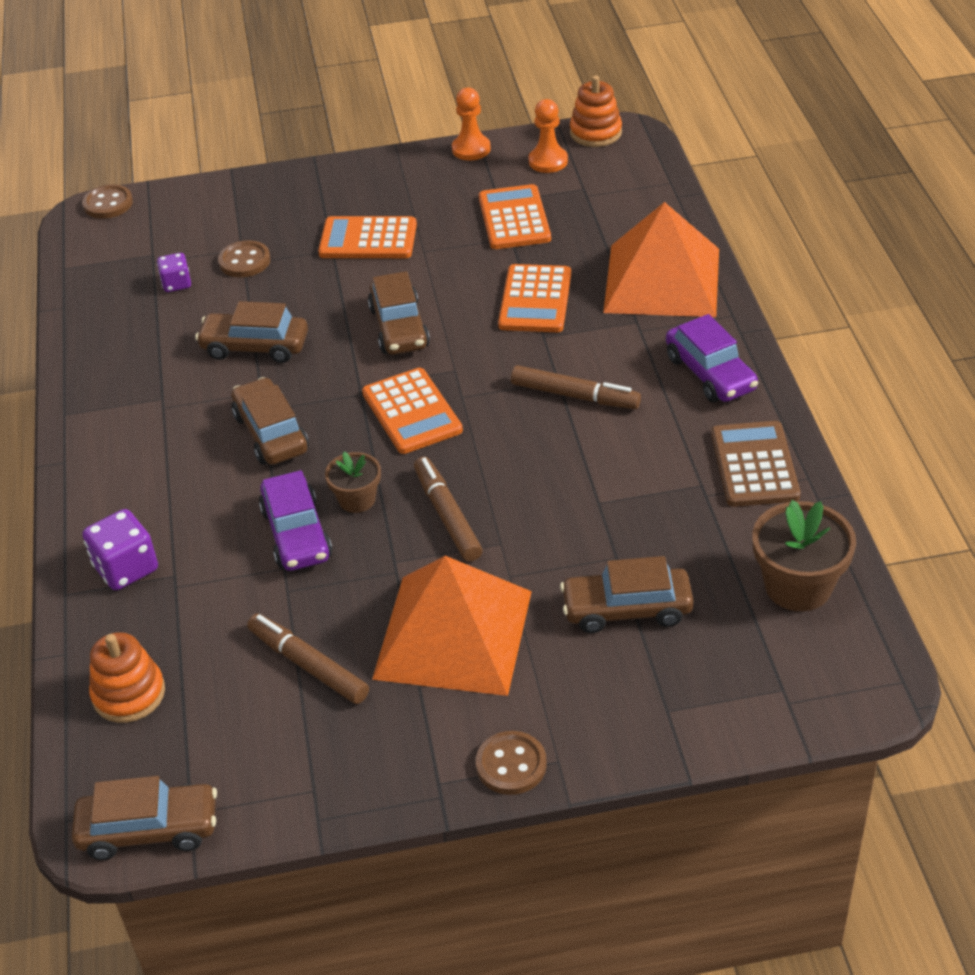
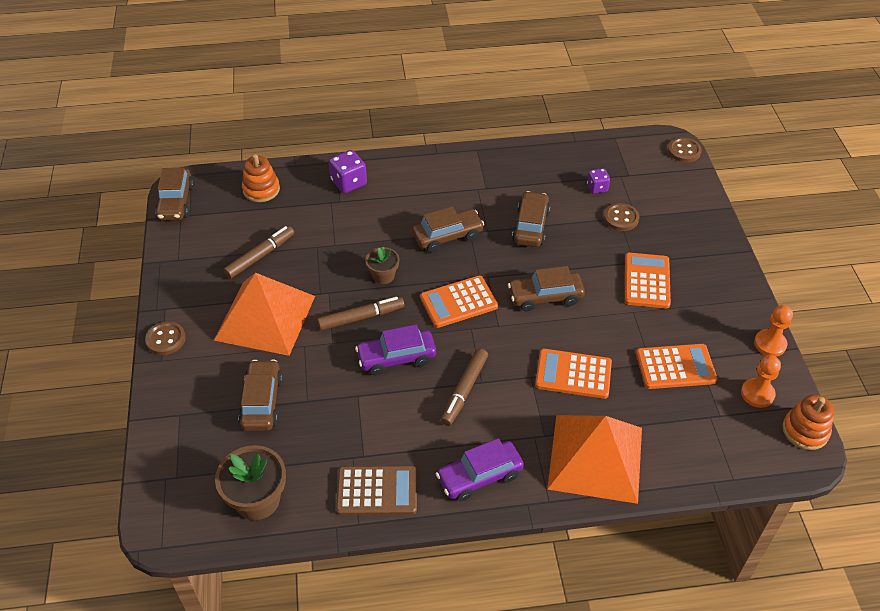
camera: 90 degrees right, 5 degrees up
(296, 534) = (360, 249): purple car -> purple car (396, 358)

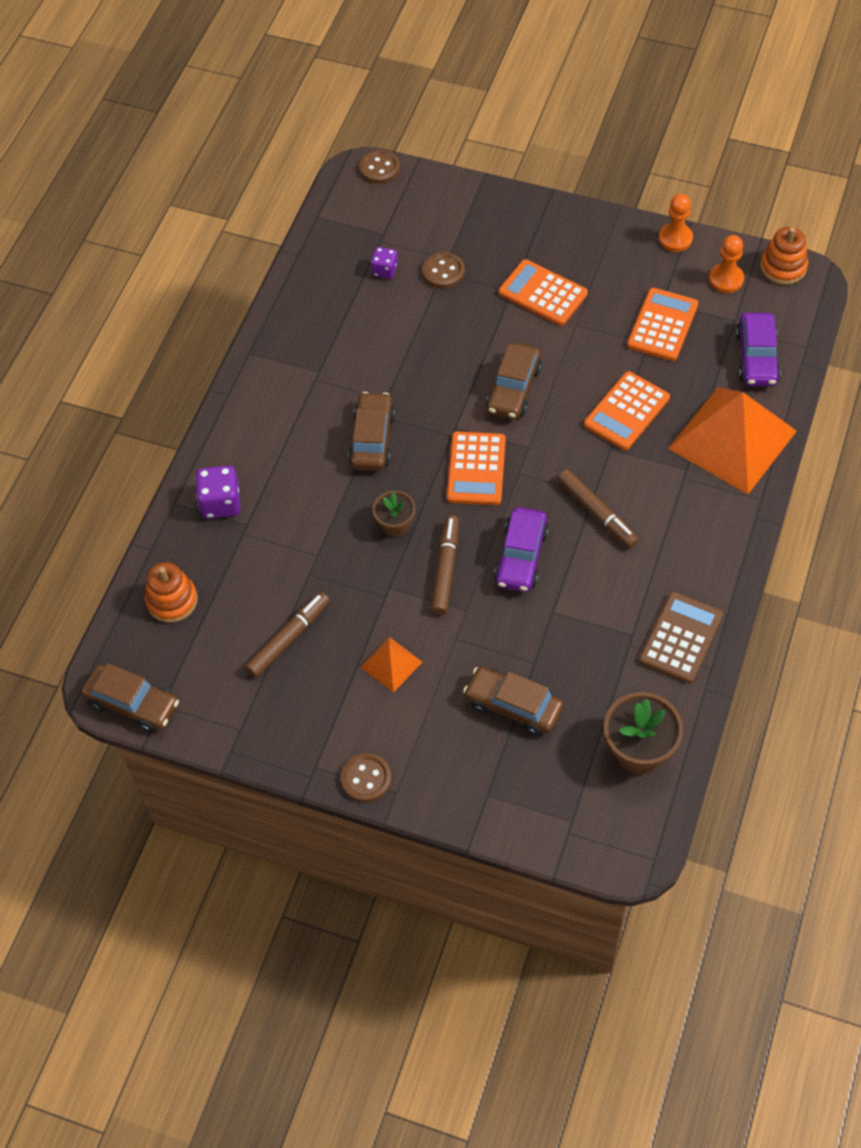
camera: 60 degrees left, 10 degrees up
(260, 256) = (289, 638): brown marker -> brown marker turned 60 degrees clockwise
(265, 318) = (391, 664): orange pyramid -> orange pyramid, size x0.44
(479, 476) = (706, 543): purple car -> purple car (756, 357)
(530, 226) = (405, 356): brown car -> none

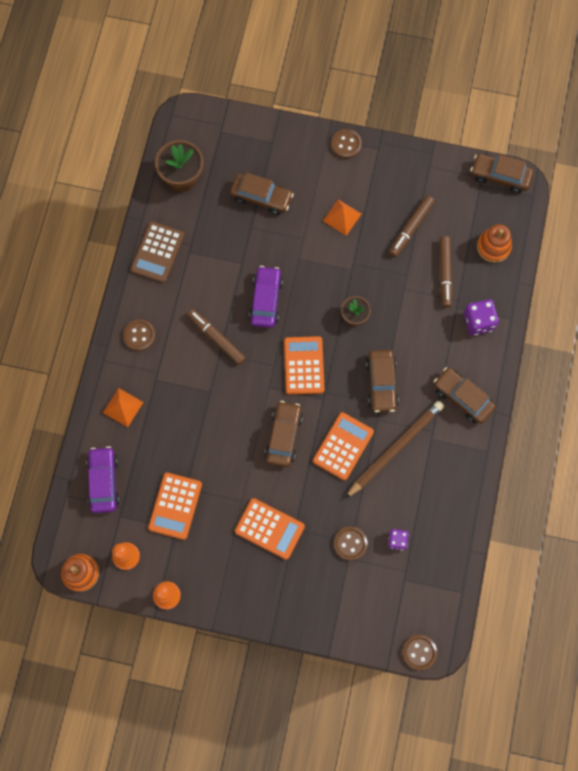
camera: 170 degrees right, 15 degrees up
(266, 414) = (462, 398): none -> brown car
(368, 364) = (395, 449): none -> brown pencil
(445, 569) = (315, 286): brown marker -> brown marker (445, 273)
(626, 411) = (200, 424): orange calculator -> orange calculator (343, 446)
(709, 526) = (139, 335): none -> brown button
(732, 439) = (123, 407): orange pyramid -> orange pyramid, size x0.44

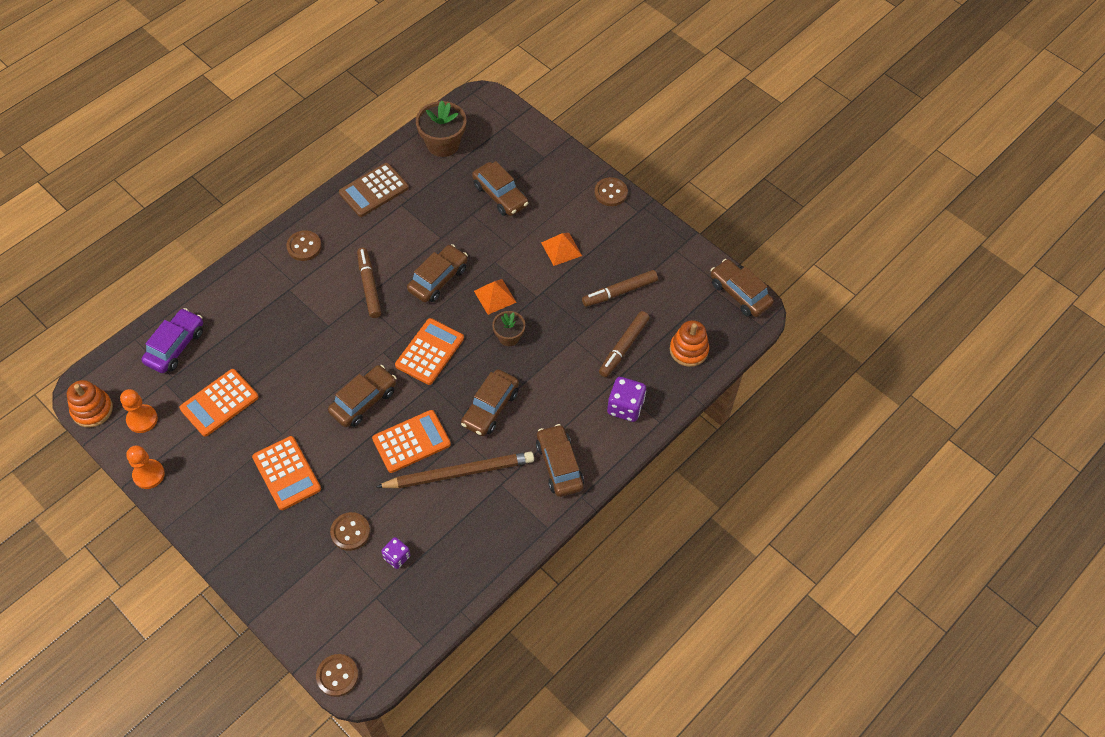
camera: 30 degrees right, 15 degrees down
(123, 407) = (242, 295): orange pyramid -> orange pyramid (495, 296)
(266, 300) = (438, 279): purple car -> brown car

